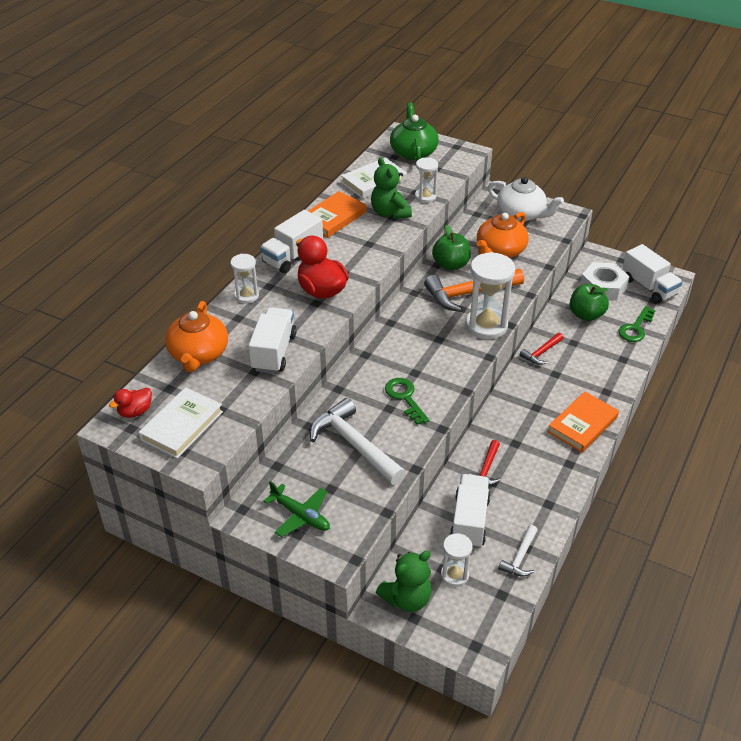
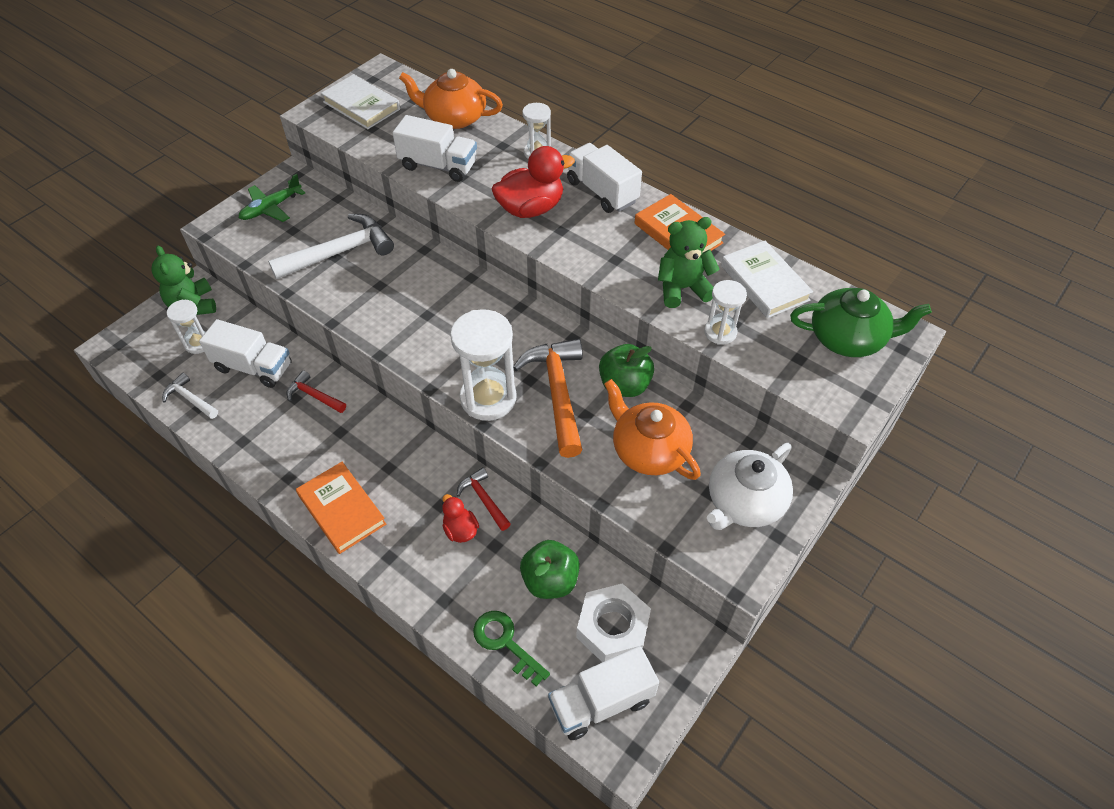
camera: 100 degrees right, 10 degrees up
(135, 411) = (392, 81): red duck -> red duck (460, 530)
(405, 398) = (390, 300): green key -> none

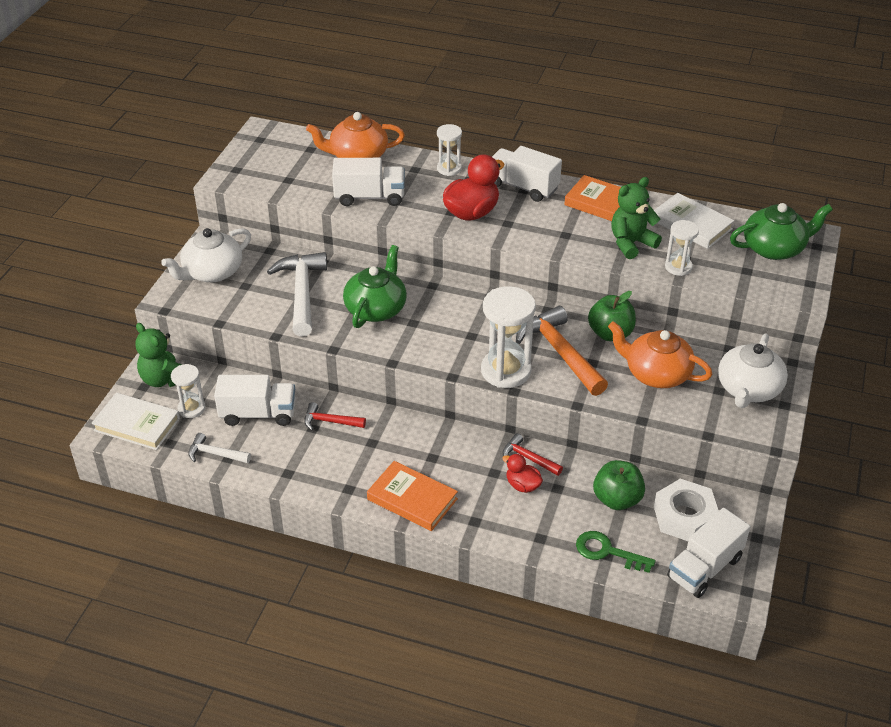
camera: 20 degrees left, 10 degrees down
(271, 208) = (212, 272): green plane -> white teapot
(340, 252) = (302, 293): white hammer -> white hammer turned 45 degrees counterclockwise
(361, 106) = (265, 163): white book -> white book (137, 424)
(400, 289) = (376, 308): none -> green teapot

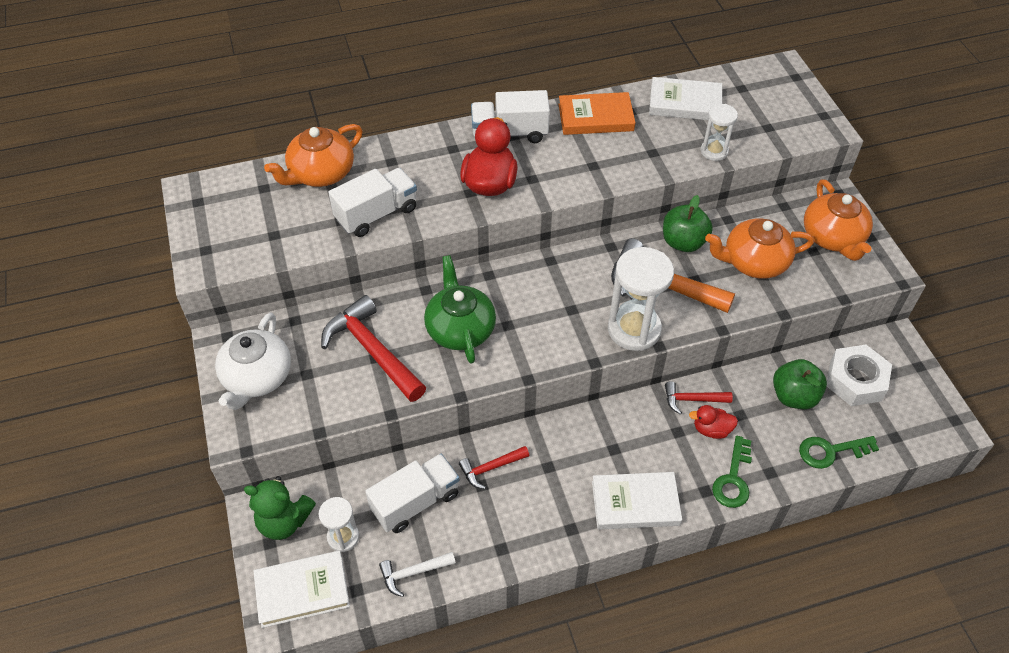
camera: 35 degrees left, 10 degrees up
(302, 293) = (372, 351): white hammer -> red hammer
(412, 499) = (635, 503): orange book -> white book
(449, 168) = (423, 145): white hourglass -> none
(505, 525) = (733, 479): none -> green key
(631, 243) = (655, 146): green teddy bear -> none
(704, 568) = (910, 419): white truck -> none
(748, 389) = (833, 237): white teapot -> orange teapot
(774, 248) = (768, 95): green teapot -> none

